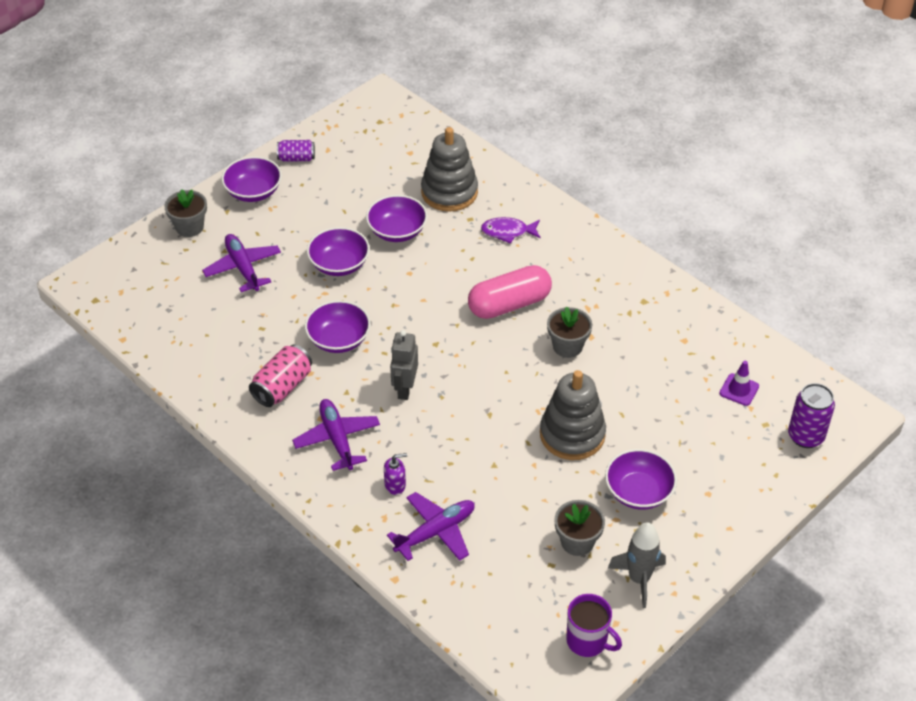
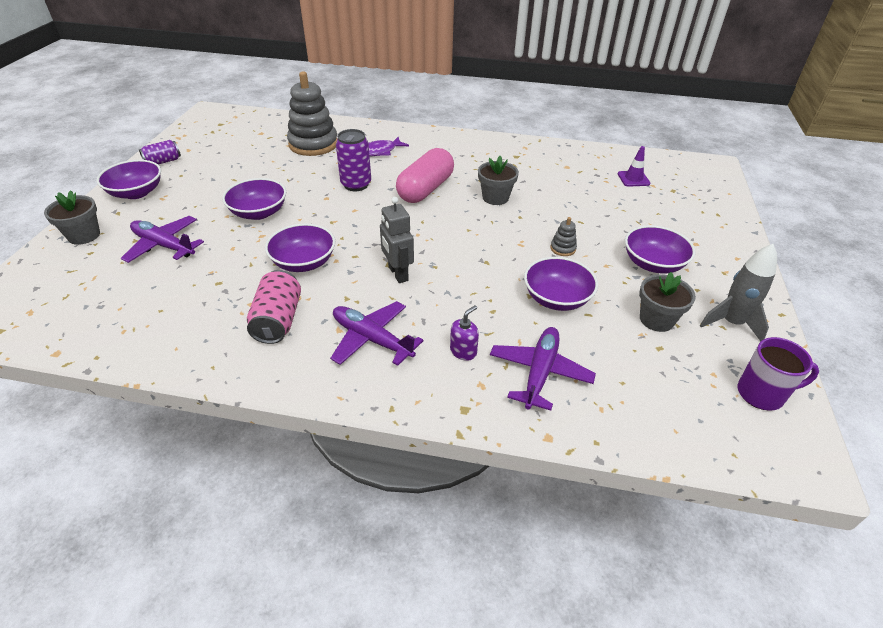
camera: 35 degrees left, 5 degrees down
(397, 231) = (292, 177): purple bowl -> purple bowl (556, 298)
(572, 434) = (563, 248): grey stacking toy -> grey stacking toy, size x0.41
(805, 436) = (703, 187): purple can -> purple can (356, 185)

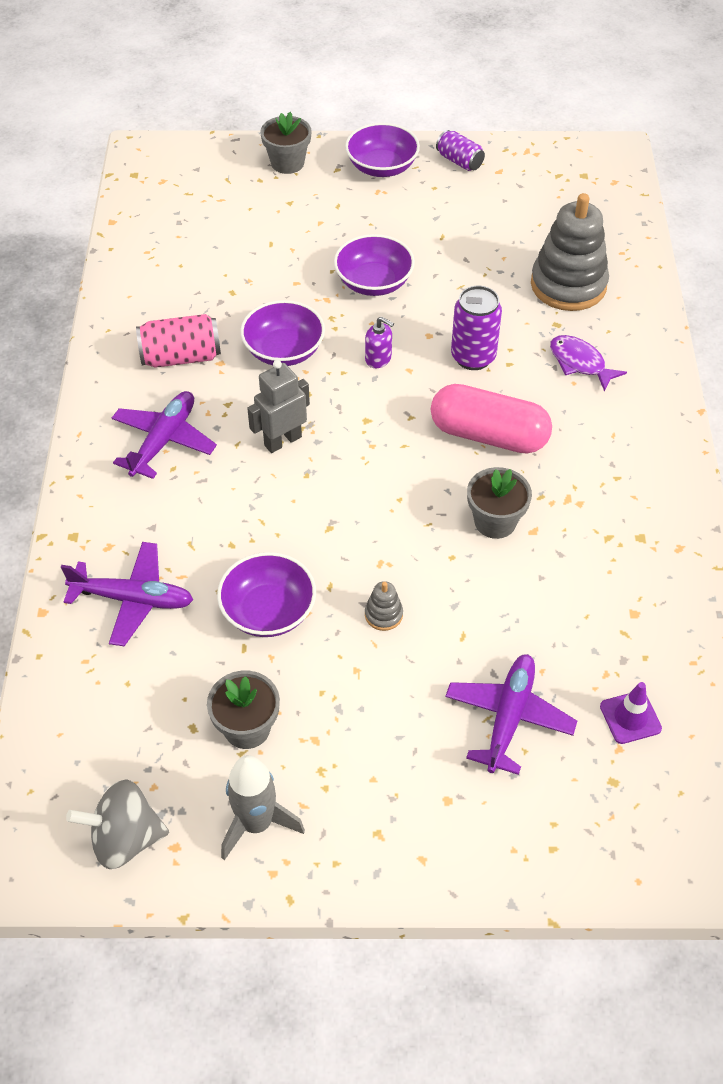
camera: 80 degrees right, 10 degrees up
(164, 246) = (285, 228): purple plane -> purple plane (508, 717)
(463, 351) = (157, 524): purple soap dispenser -> purple soap dispenser (378, 359)
(653, 264) = (375, 732): purple bowl -> none
(762, 394) = (125, 838): purple mug -> grey spinning top

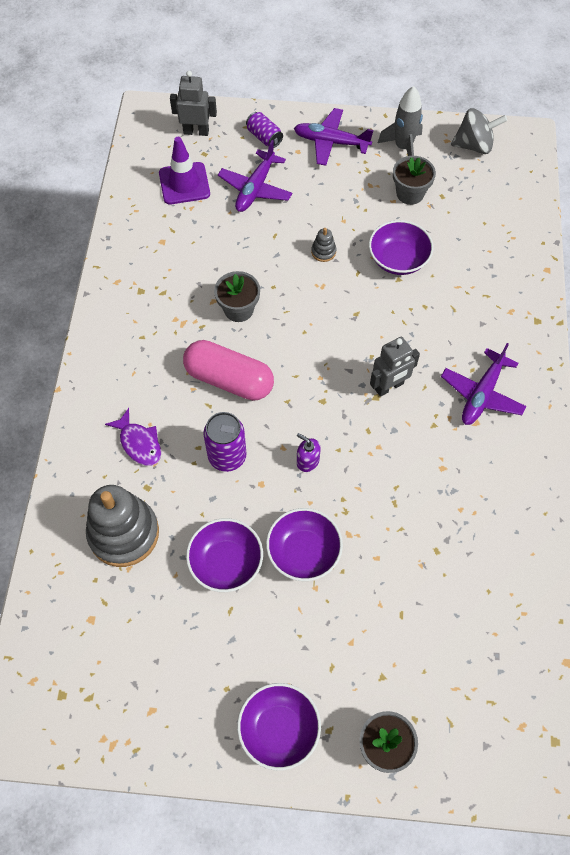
camera: 175 degrees left, 10 degrees up
(133, 599) = (488, 273): purple plane -> purple plane (331, 142)
(181, 357) = (476, 476): pink can -> none
(284, 350) = (388, 476): purple bowl -> purple bowl (226, 562)
(459, 161) = (191, 732): purple can -> purple can (264, 137)
(630, 717) = (184, 183): purple traffic cone -> purple traffic cone, size x1.59
(641, 829) = (196, 131): none -> grey robot

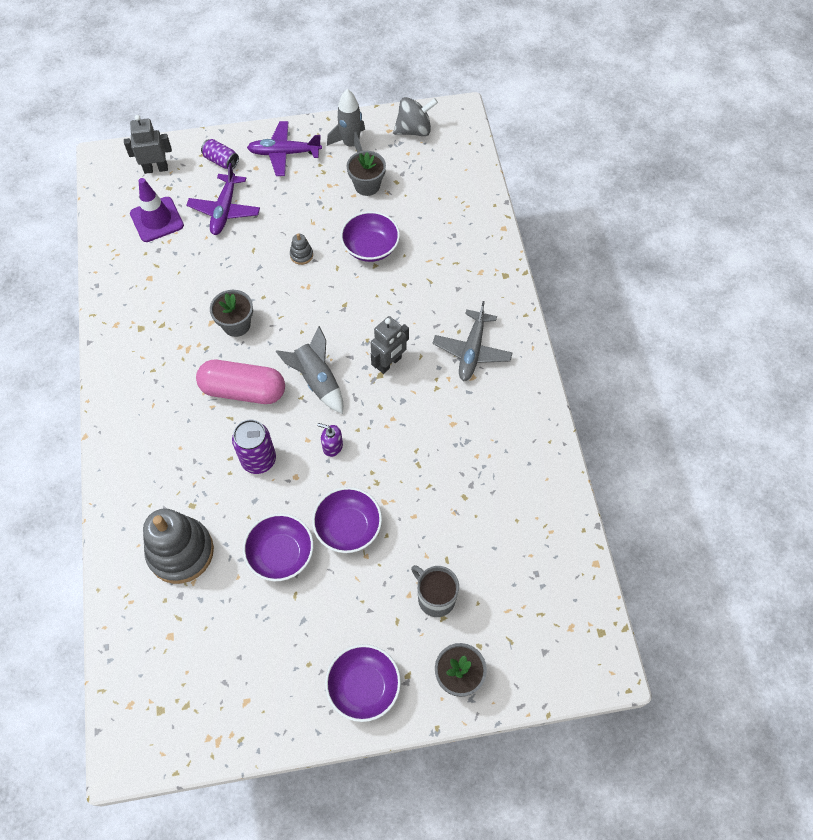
camera: 15 degrees left, 0 degrees up
(139, 443) = (174, 467): purple fish -> none
(308, 387) = (317, 381): none -> grey rocket
(379, 653) = (435, 598): none -> grey mug
(482, 394) = (472, 351): purple plane -> grey plane

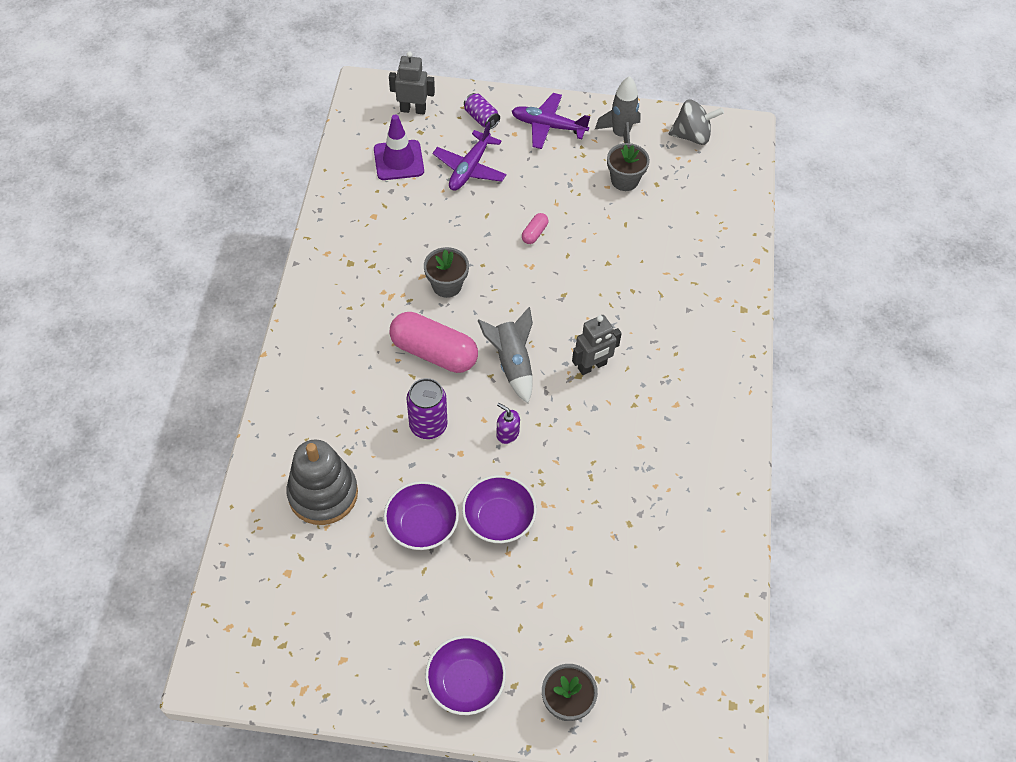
camera: 15 degrees right, 5 degrees down
(301, 255) = (534, 233): grey stacking toy -> pink capsule
(370, 247) = (609, 244): purple bowl -> none
(435, 598) = (567, 616): grey mug -> none
(472, 351) = (683, 377): grey plane -> none

